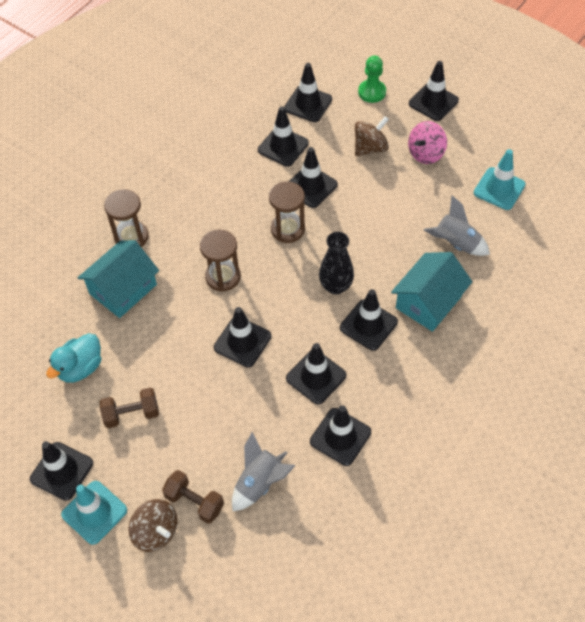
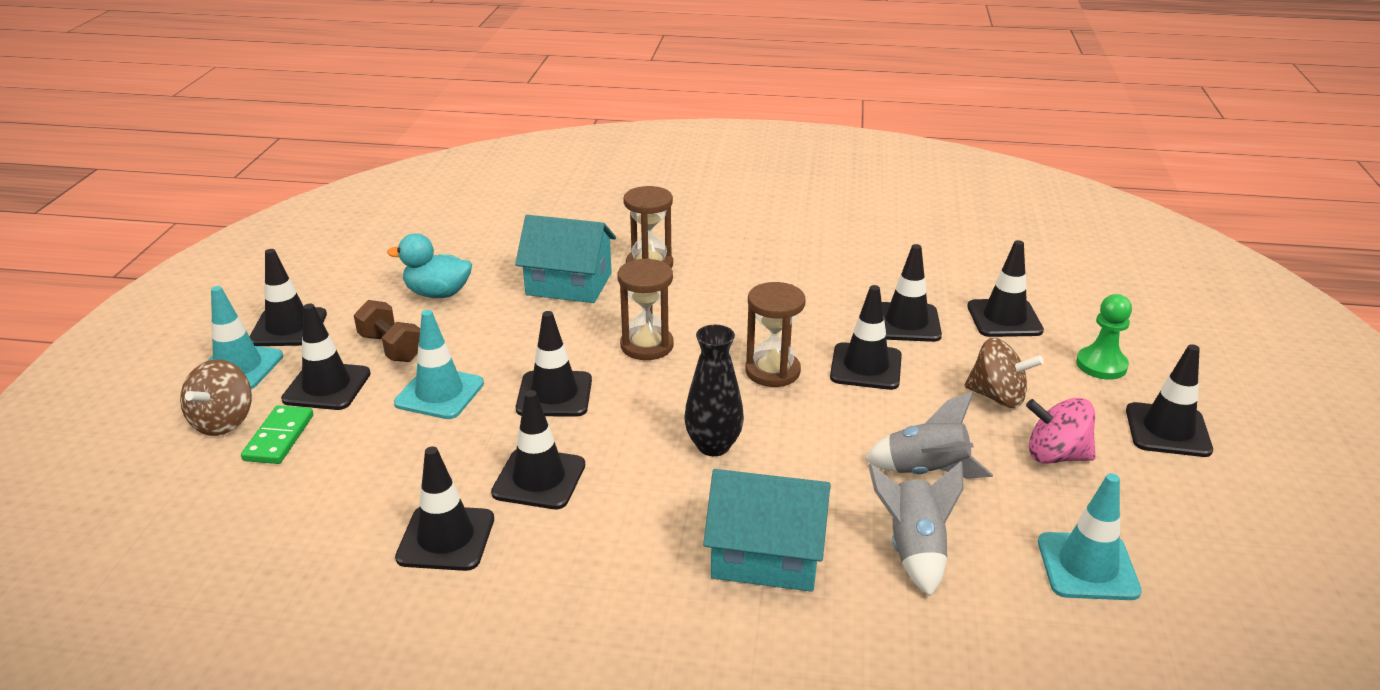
camera: 60 degrees right, 25 degrees down
(194, 502) = (279, 438): brown dumbbell -> green domino
(202, 401) = (439, 393): none -> turquoise traffic cone
(260, 482) = (331, 484): grey rocket -> grey rocket (926, 471)
(368, 325) = (669, 501): black traffic cone -> black traffic cone (327, 386)

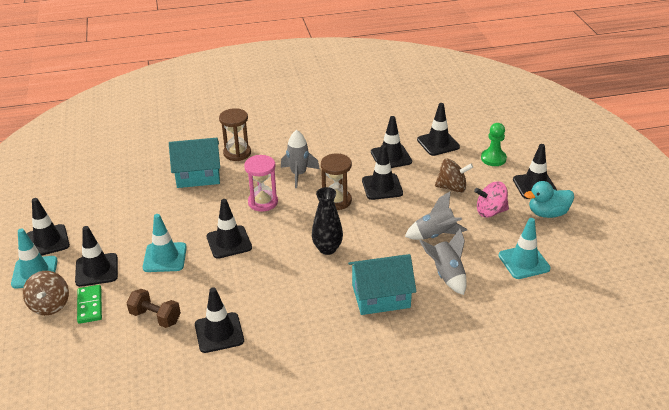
camera: 20 degrees left, 5 degrees up
(391, 348) = (119, 238): brown dumbbell -> brown dumbbell (155, 317)
(438, 293) = (124, 199): turquoise duck -> turquoise duck (547, 213)
(539, 479) = (248, 289): black traffic cone -> none
(647, 346) = (263, 202): brown hourglass -> pink hourglass
(730, 316) = (298, 174): none -> grey rocket

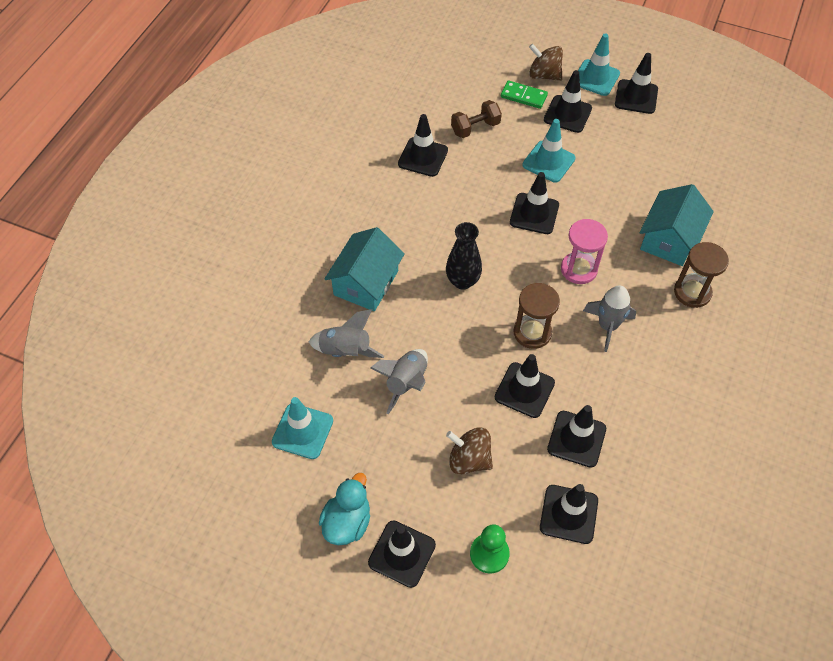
camera: 125 degrees right, 20 degrees up
(452, 188) = (469, 459): brown spinning top -> brown spinning top turned 75 degrees clockwise
(490, 212) = (398, 465): pink spinning top -> none

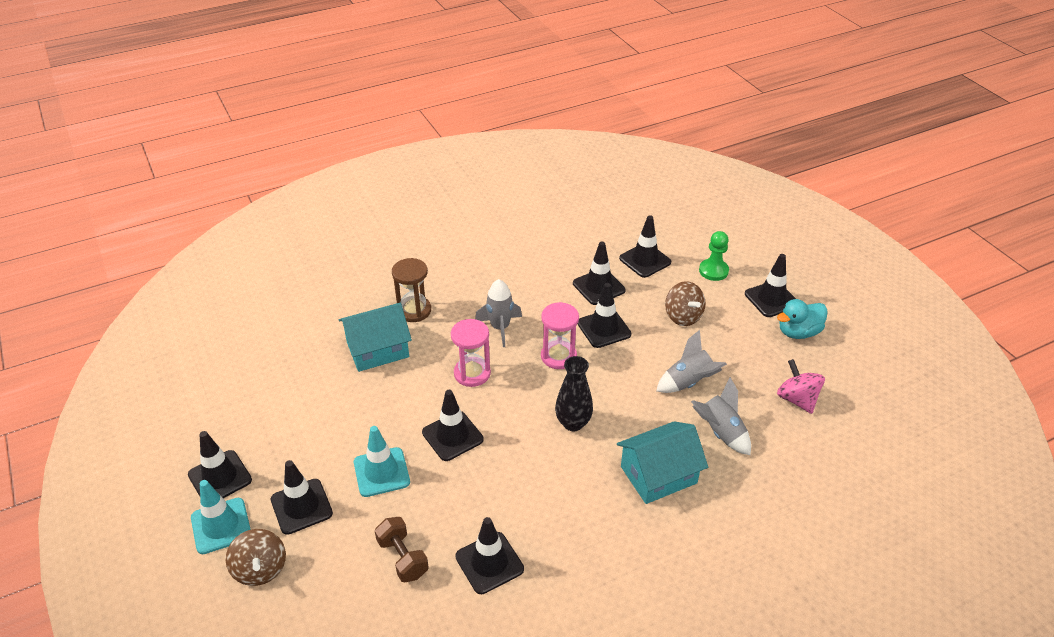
camera: 140 degrees left, 15 degrees down
(302, 431) = (797, 399): turquoise traffic cone -> pink spinning top
(475, 128) = (403, 558): brown dumbbell -> brown dumbbell turned 45 degrees clockwise
(523, 96) = (313, 559): green domino -> none
(532, 332) = (558, 356): brown hourglass -> pink hourglass

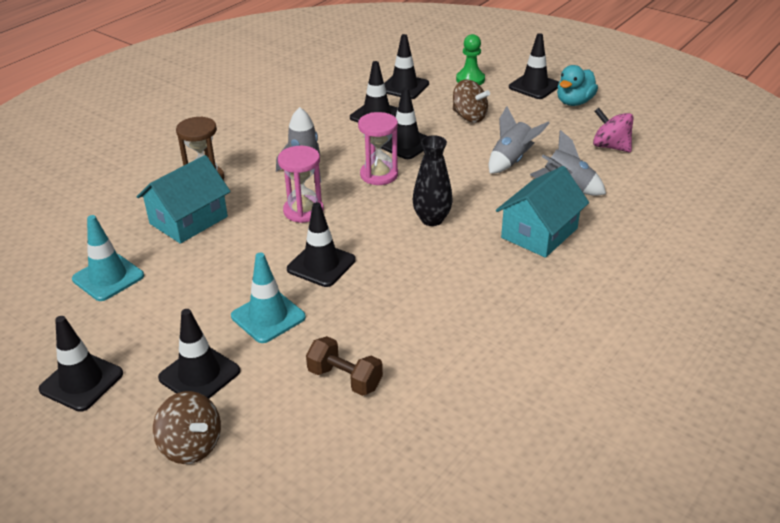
camera: 25 degrees left, 5 degrees down
(221, 526) = (114, 424): turquoise traffic cone -> turquoise traffic cone (108, 277)
(489, 563) = (436, 351): black traffic cone -> none

